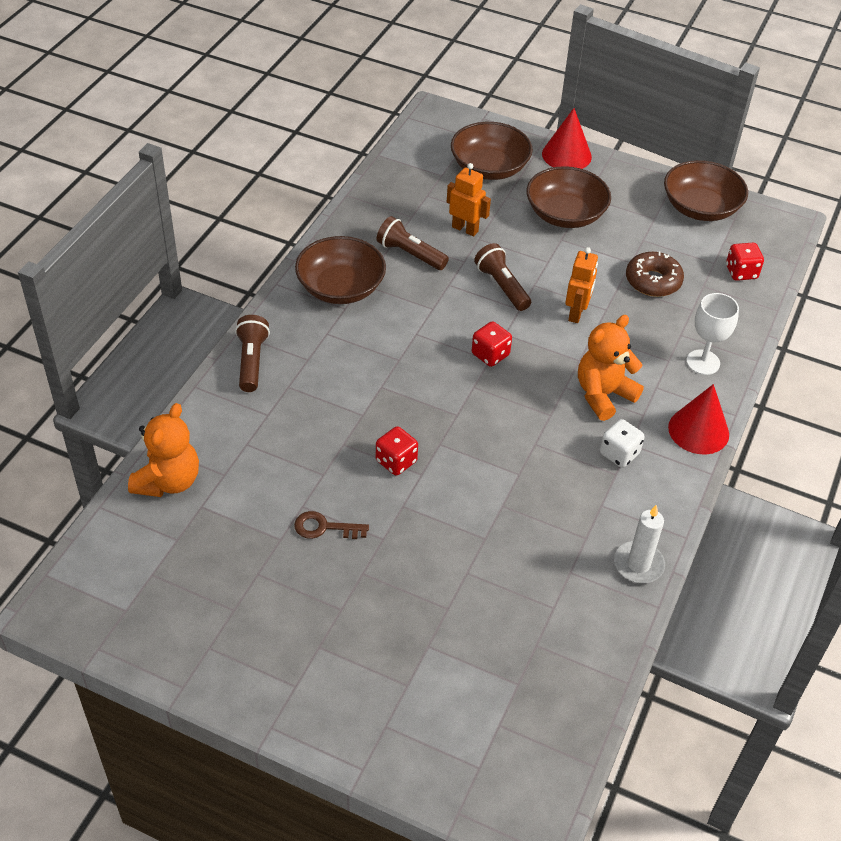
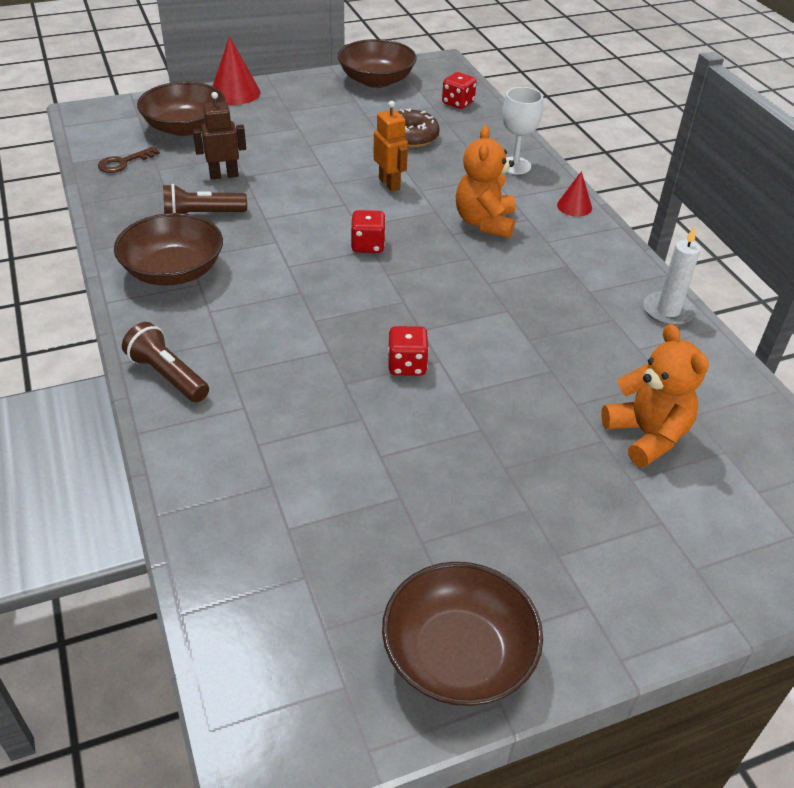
camera: 45 degrees left, 5 degrees down
(168, 481) = (224, 532): orange teddy bear -> orange teddy bear (647, 435)
(324, 527) = (423, 458): brown key -> brown key (123, 162)
(465, 229) = (224, 175): orange robot -> brown robot
(502, 286) = (309, 196): brown flashlight -> none
(565, 214) = (289, 128): brown bowl -> brown bowl (458, 655)
(619, 454) = (550, 252): white dice -> none
(698, 430) = (574, 206): red cone -> red cone, size x0.60

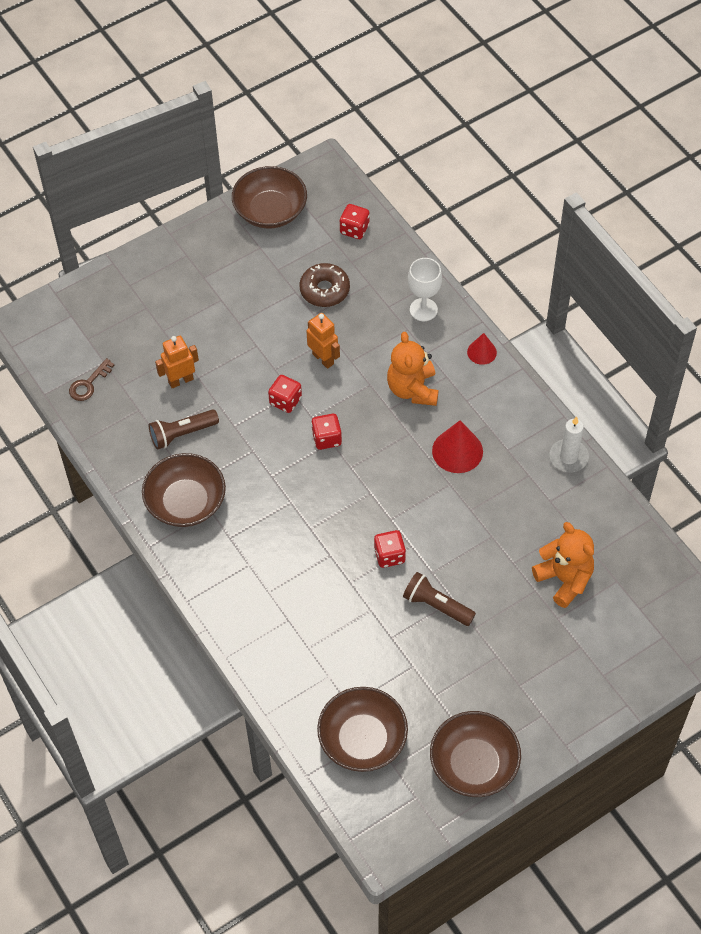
camera: 10 degrees left, 15 degrees up
(167, 375) = (225, 604): brown flashlight -> brown flashlight (436, 605)
(185, 127) = (120, 323): brown bowl -> brown bowl (362, 739)
(224, 175) = (180, 380): brown robot -> orange robot
(235, 93) = (145, 261): red cone -> red cone (457, 451)
(333, 208) = (285, 401): none -> red dice

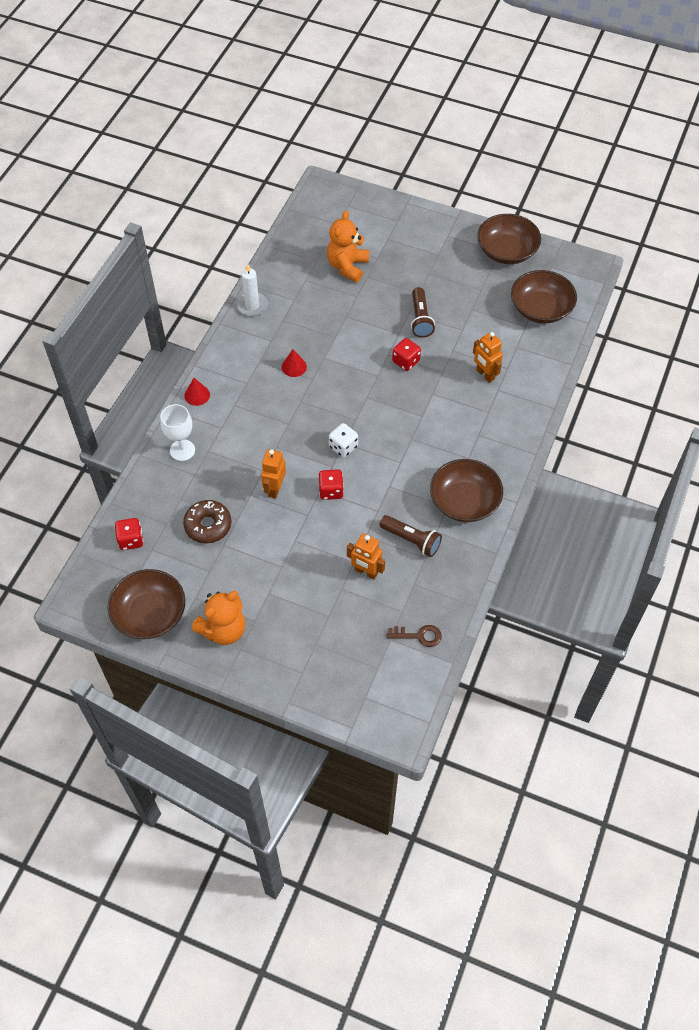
camera: 125 degrees left, 0 degrees up
(316, 619) = (485, 374): none -> orange robot
(327, 438) = (343, 447): red dice -> white dice
(412, 389) = (261, 418): orange teddy bear -> orange teddy bear (223, 629)
(457, 451) = (294, 367): red cone -> red cone, size x0.60

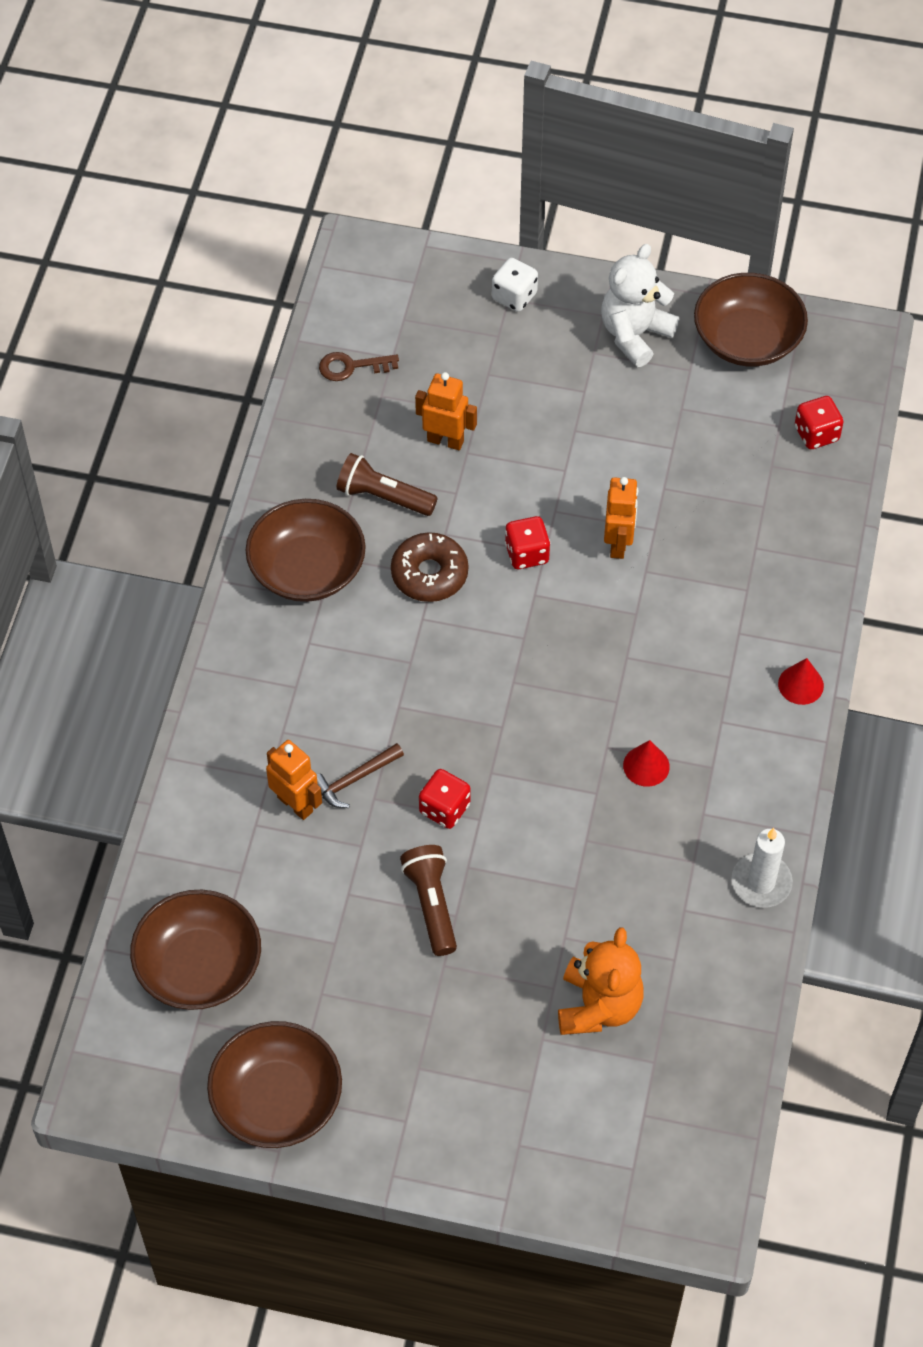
camera: 170 degrees right, 0 degrees up
(182, 450) = (790, 584): white goblet -> none
(208, 525) = (706, 472): brown donut -> brown donut (429, 574)
(223, 629) = (634, 335): orange teddy bear -> white teddy bear
(343, 447) = (523, 630): white dice -> white dice (514, 296)
(451, 382) = (354, 779): none -> brown hammer

